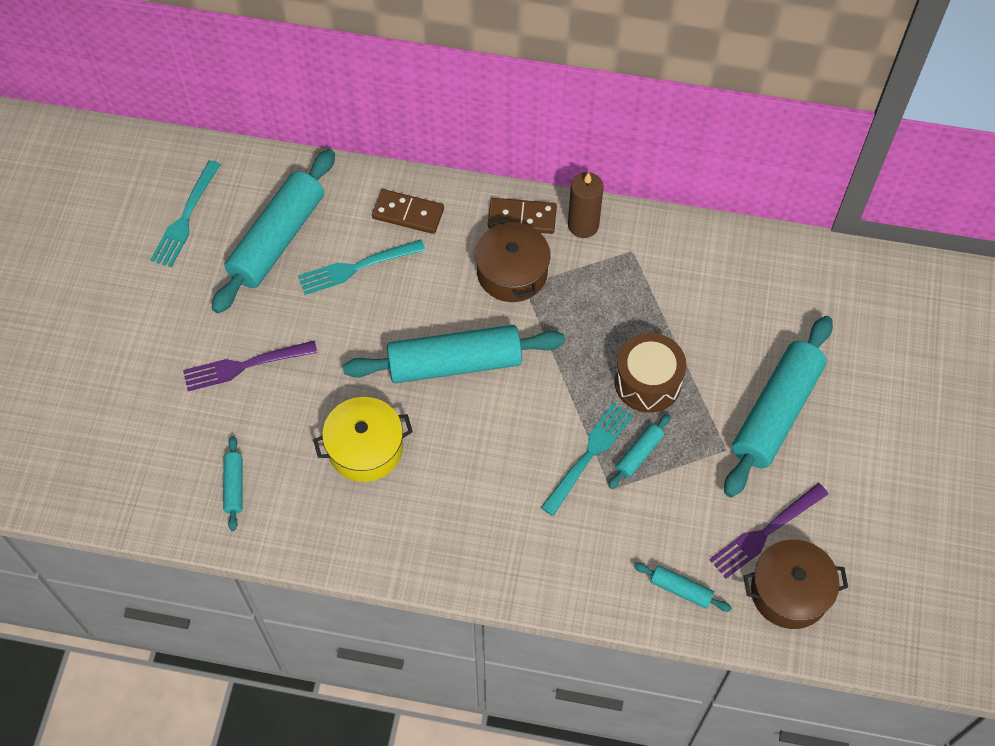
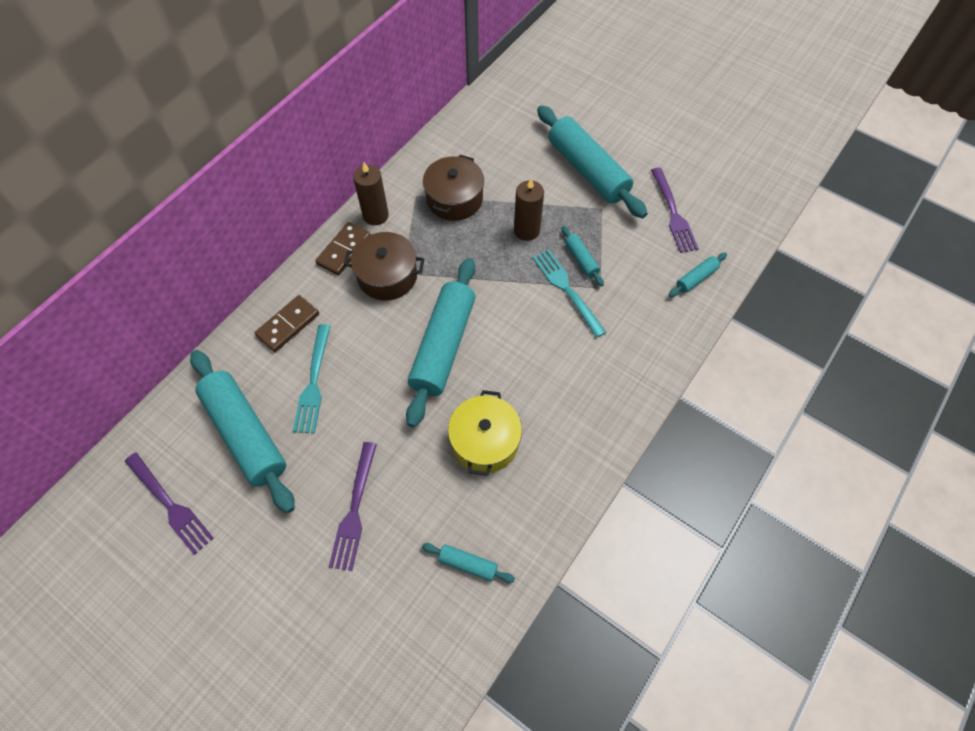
camera: 65 degrees left, 0 degrees up
(186, 217) = (170, 504): turquoise fork -> purple fork
(648, 382) = (526, 230): brown drum -> brown candle
(789, 591) = (721, 219): brown pot -> brown pot (454, 199)

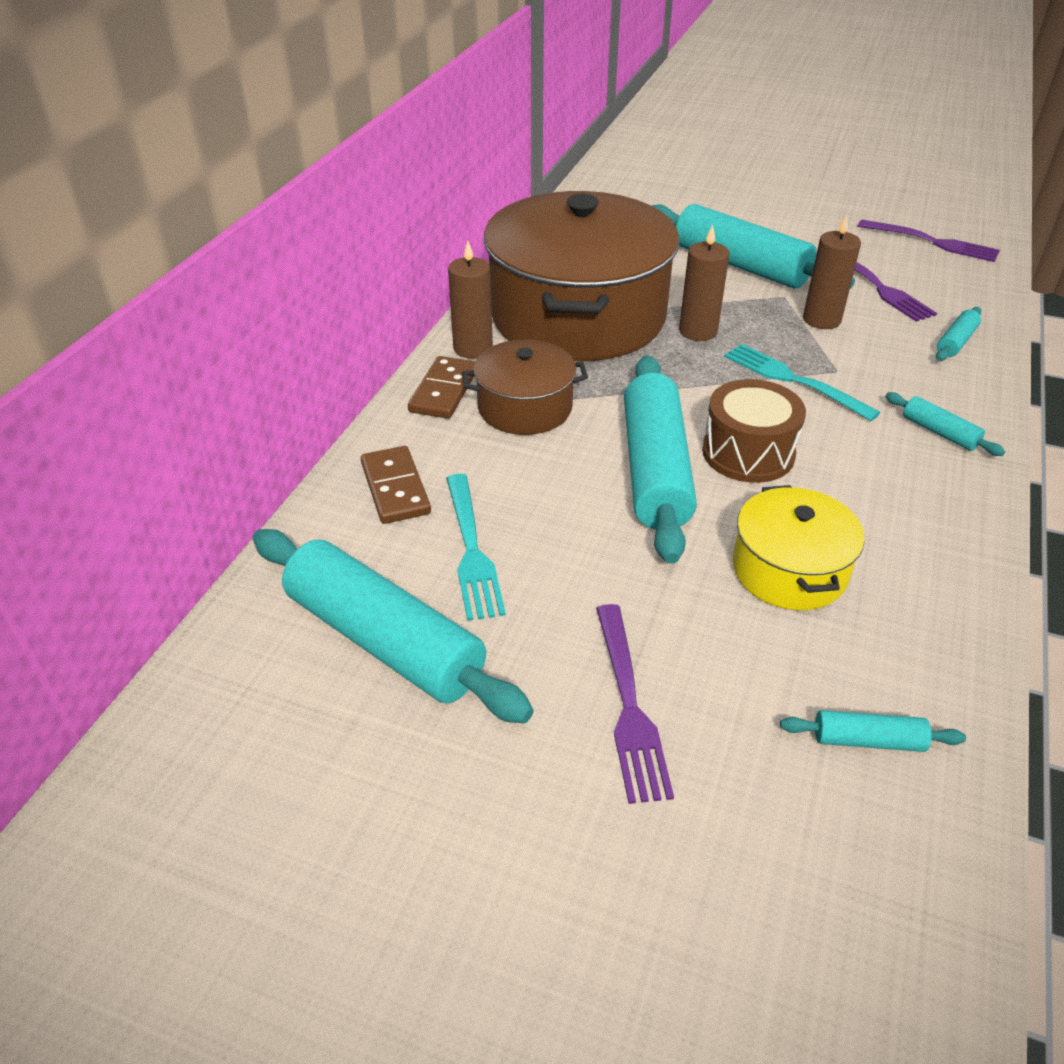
camera: 15 degrees left, 20 degrees down
(170, 504) = (282, 775): purple fork -> purple fork (932, 242)
(288, 325) = (395, 488): brown domino -> brown domino turned 45 degrees counterclockwise
(454, 199) = (578, 316): brown pot -> brown pot, size x2.09
(506, 345) = (748, 453): none -> brown drum
(581, 259) = (791, 347): turquoise rolling pin -> turquoise rolling pin (939, 432)
(615, 237) = (821, 320): none -> brown candle

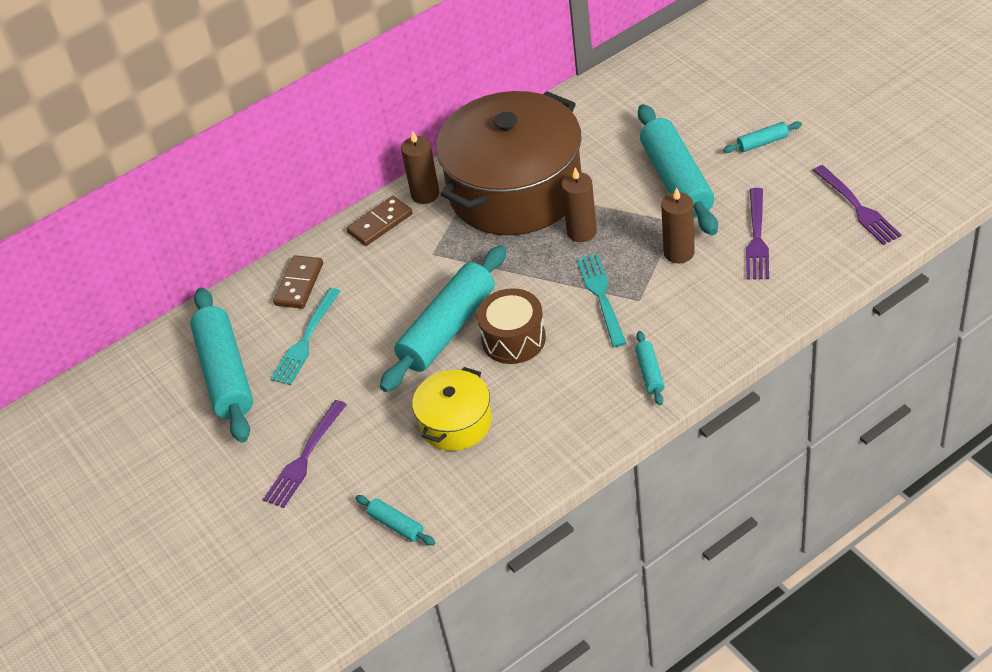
camera: 40 degrees right, 5 degrees up
(525, 407) = (415, 254): brown pot -> none
(956, 342) = (753, 307): turquoise rolling pin -> turquoise rolling pin (762, 143)

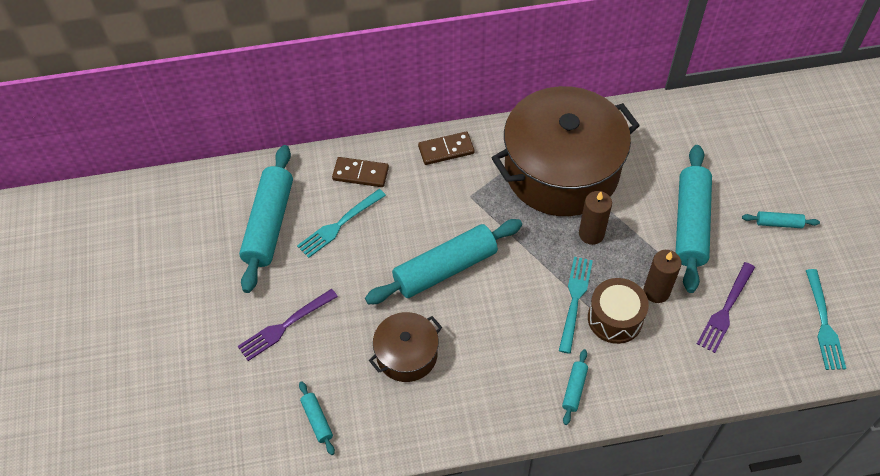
camera: 20 degrees right, 10 degrees up
(299, 284) = (360, 174): brown domino -> brown domino turned 60 degrees clockwise
(425, 194) = (492, 141): brown candle -> none
(455, 423) = (407, 355): yellow pot -> brown pot
(513, 339) = (488, 303): brown drum -> brown drum (615, 318)
(857, 207) = (824, 323): purple fork -> turquoise fork

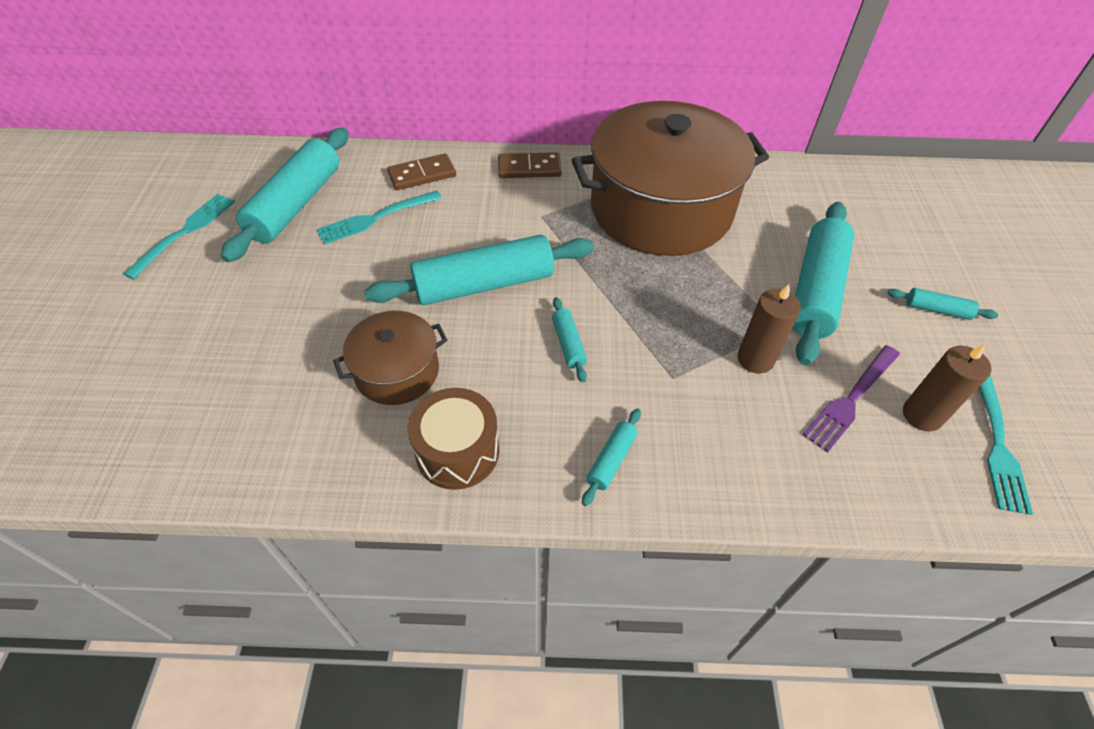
camera: 10 degrees right, 5 degrees down
(285, 326) = (260, 310): purple fork -> none
(317, 420) = (244, 428): turquoise rolling pin -> turquoise rolling pin (568, 344)
(360, 174) = (422, 175): brown domino -> brown domino turned 45 degrees counterclockwise
(574, 300) = (641, 349): turquoise fork -> turquoise fork (185, 232)
(591, 234) = (682, 279): brown candle -> brown candle (922, 415)
(615, 318) = (691, 381): brown drum -> brown drum (457, 451)

